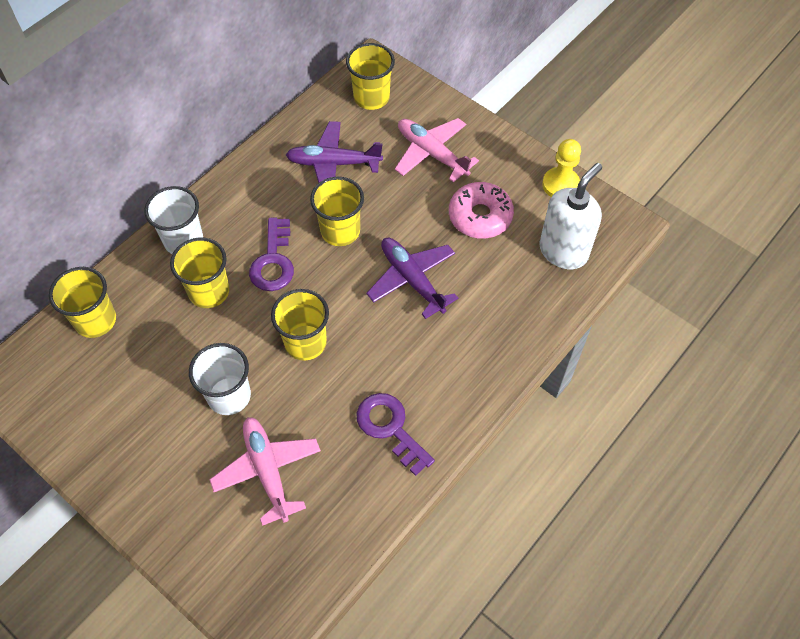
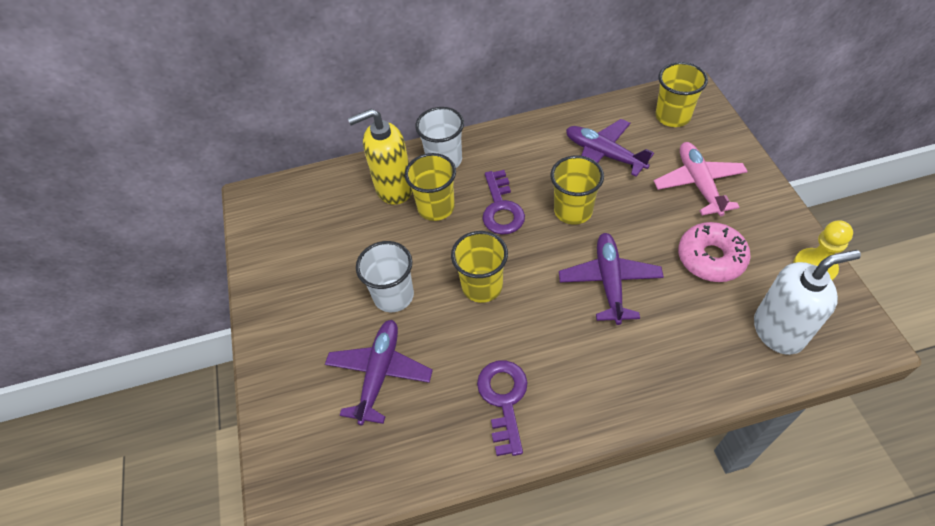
camera: 40 degrees right, 5 degrees down
(95, 320) = (342, 188): yellow cup -> none
(152, 294) = (394, 188): none -> yellow soap dispenser
(267, 470) = (380, 373): pink plane -> purple plane
(273, 261) = (501, 208): purple key -> purple key turned 45 degrees counterclockwise

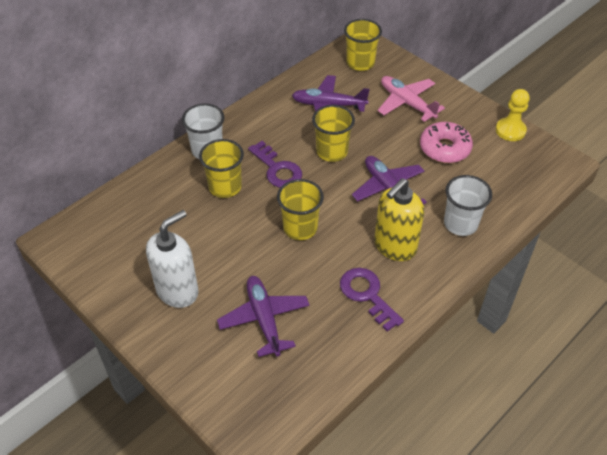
camera: 35 degrees left, 5 degrees down
(393, 296) = (236, 262): white cup -> white cup (460, 224)
(394, 188) = (179, 186): yellow soap dispenser -> yellow soap dispenser (394, 246)
(778, 330) = (512, 177): white soap dispenser -> white soap dispenser (178, 291)

